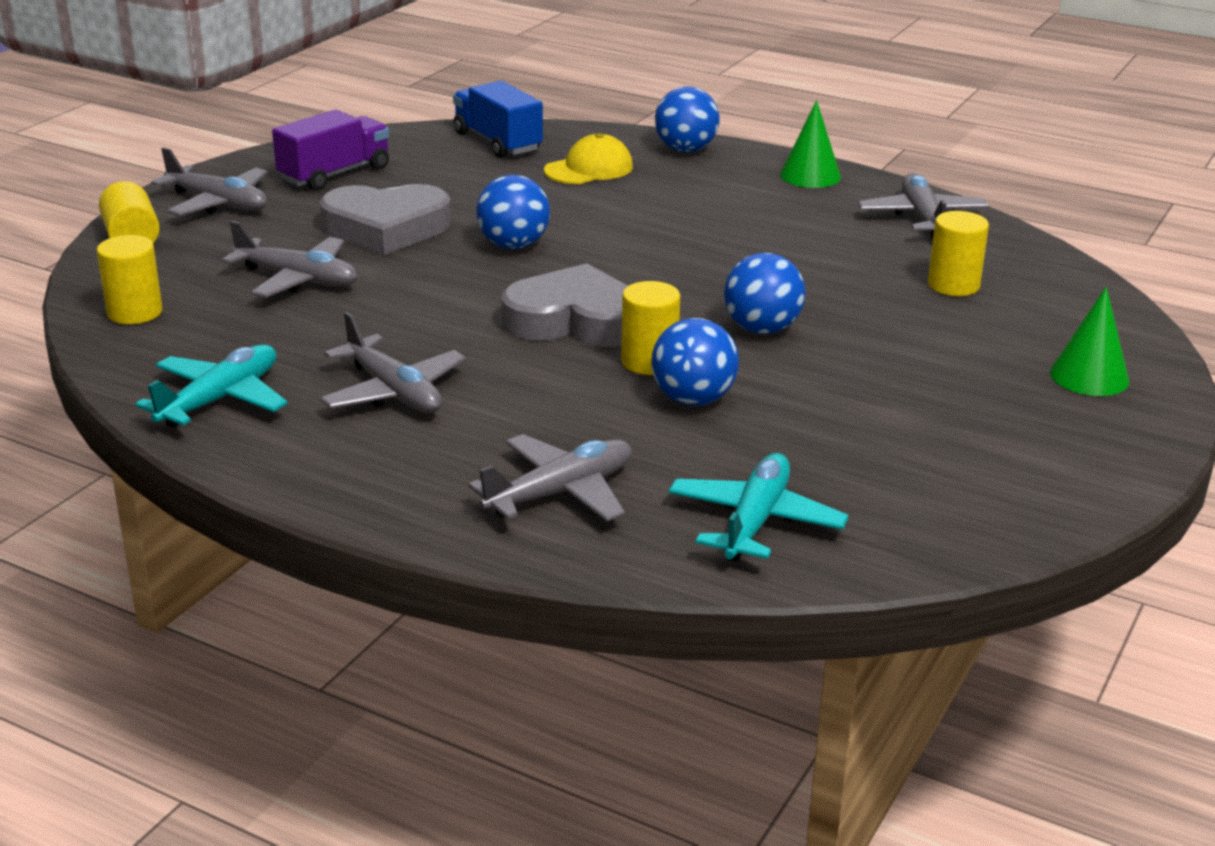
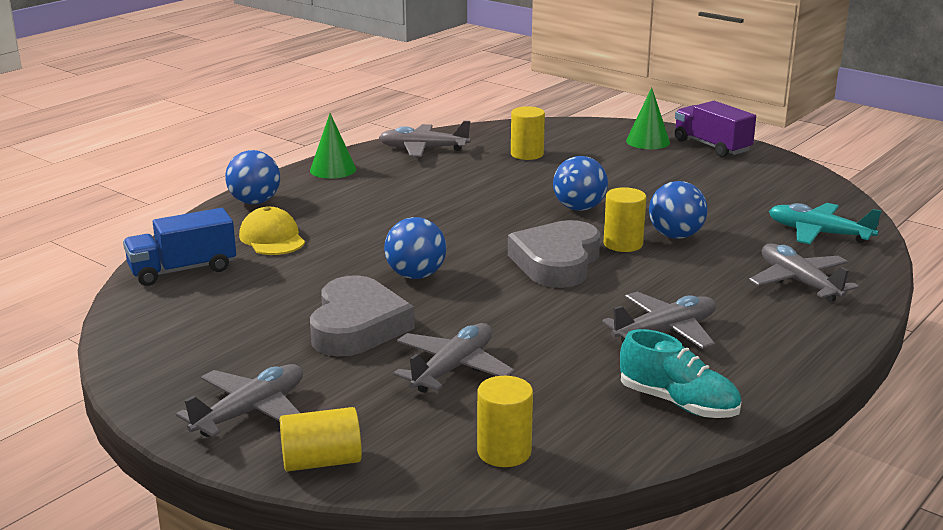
camera: 80 degrees left, 5 degrees down
(220, 399) = (678, 403): turquoise plane -> turquoise shoe
(334, 174) = (210, 348): purple truck -> purple truck (711, 146)

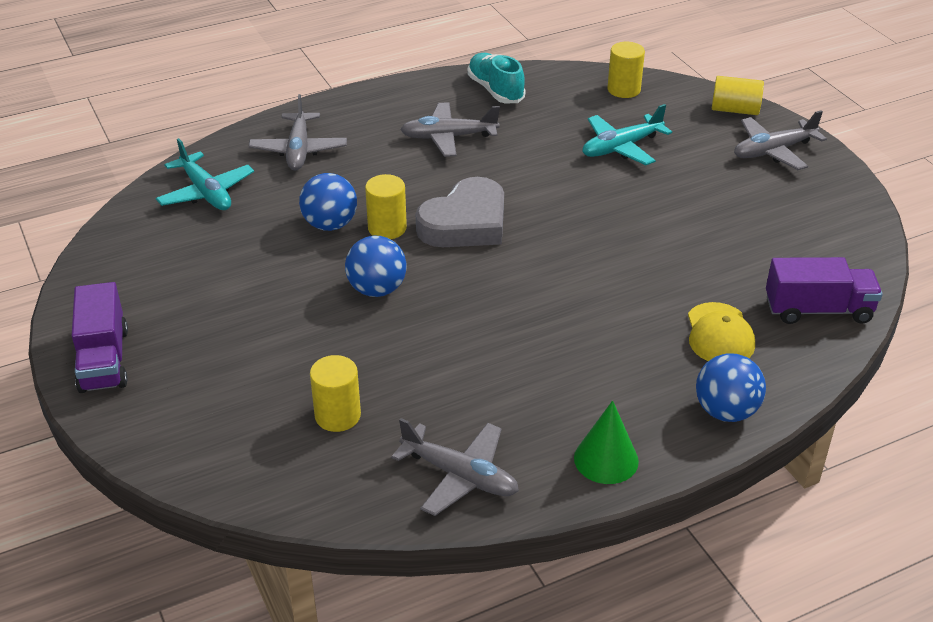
camera: 155 degrees left, 15 degrees up
(183, 270) = (818, 310): blue truck -> purple truck
(357, 326) = (674, 201): grey heart -> none
(416, 275) = (600, 241): blue ball -> none
(453, 368) = (621, 147): grey plane -> turquoise plane
(648, 141) = (162, 396): green cone -> none

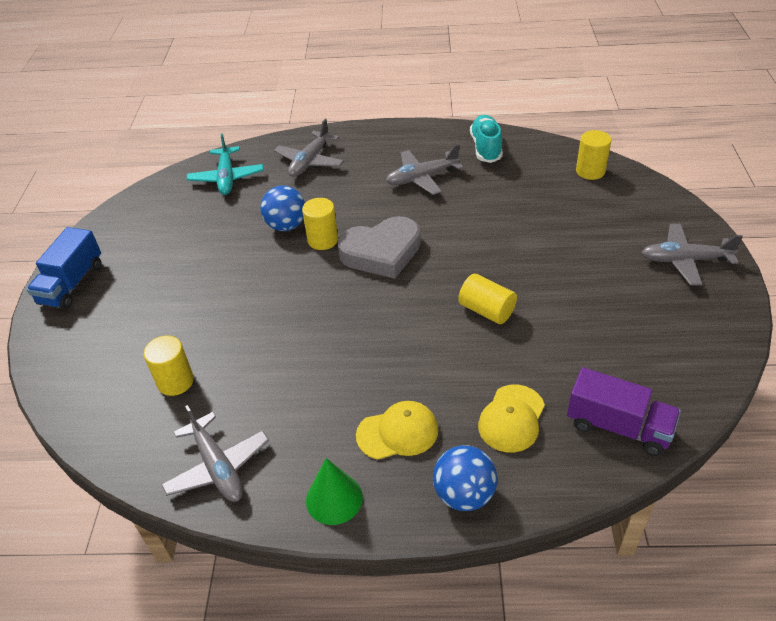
camera: 30 degrees right, 5 degrees up
(104, 359) = (72, 284): purple truck -> blue truck
(377, 289) = (278, 288): blue ball -> none
(448, 137) = (422, 178): grey plane -> grey plane turned 45 degrees counterclockwise
(621, 147) = (551, 221): turquoise plane -> none
(621, 382) = (398, 432): none -> yellow cap
(735, 110) = (676, 213): yellow cylinder -> yellow cylinder (486, 310)

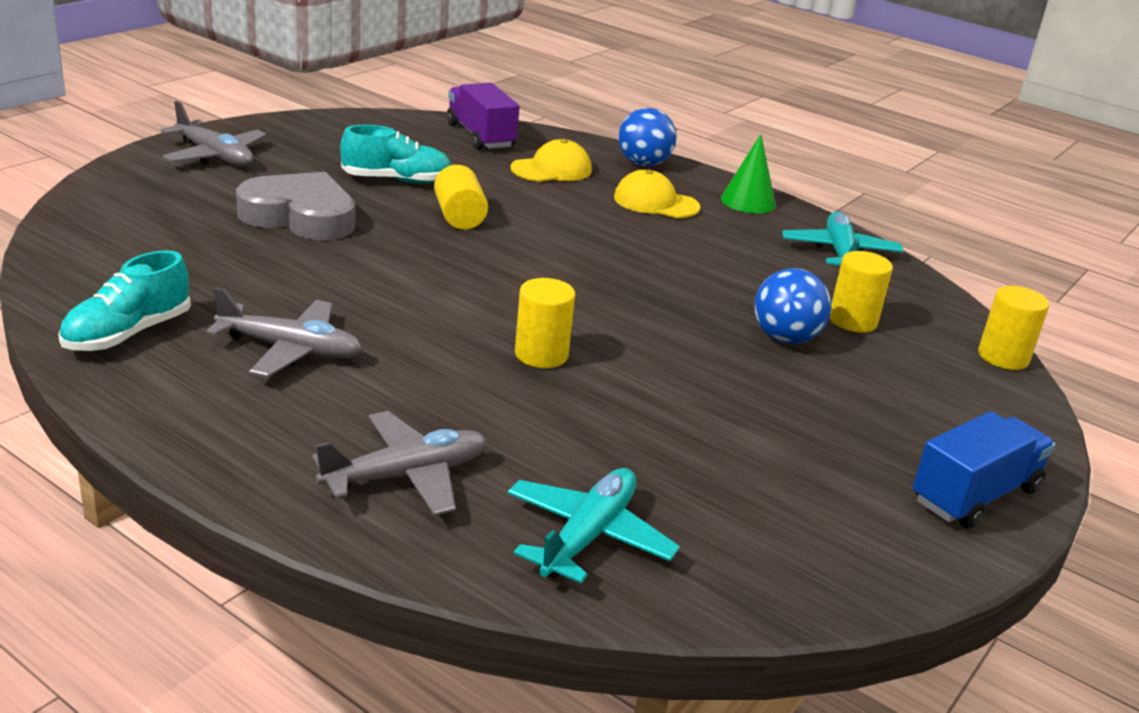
camera: 150 degrees left, 15 degrees down
(218, 467) = (839, 253): grey plane -> turquoise plane
(286, 226) = (570, 398): blue ball -> blue ball (785, 338)
(381, 252) = (487, 305): grey heart -> grey heart (300, 216)
(570, 318) = (397, 180): none -> turquoise shoe
(590, 171) = (93, 242): yellow cylinder -> yellow cylinder (1003, 357)

